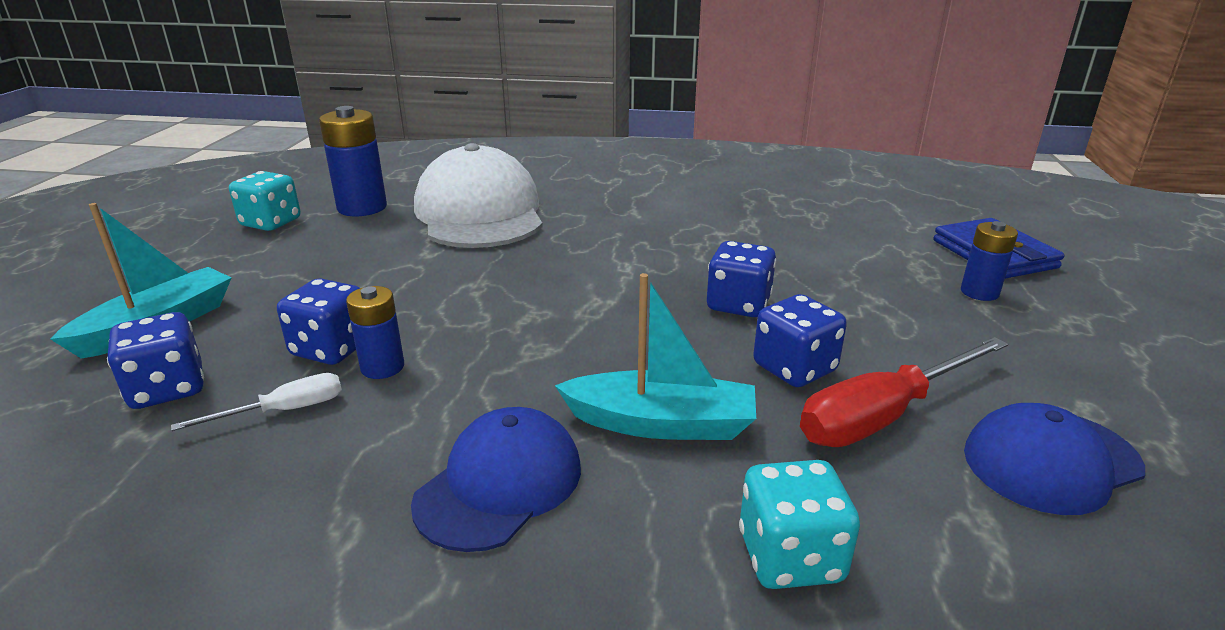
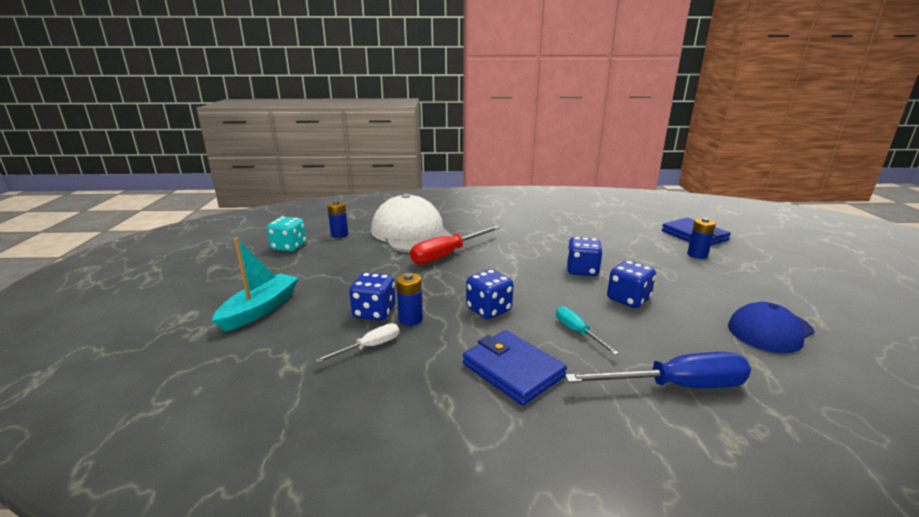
camera: 10 degrees left, 5 degrees down
(168, 389) = (292, 342): blue dice -> blue dice (489, 310)
(362, 208) = (339, 235): blue battery -> blue battery, size x0.59
(500, 484) = (513, 370): blue cap -> blue wallet
(661, 423) = (577, 332): turquoise boat -> turquoise screwdriver
(790, 557) = (676, 386): turquoise dice -> blue screwdriver
(884, 415) = (683, 317): red screwdriver -> red screwdriver (447, 254)

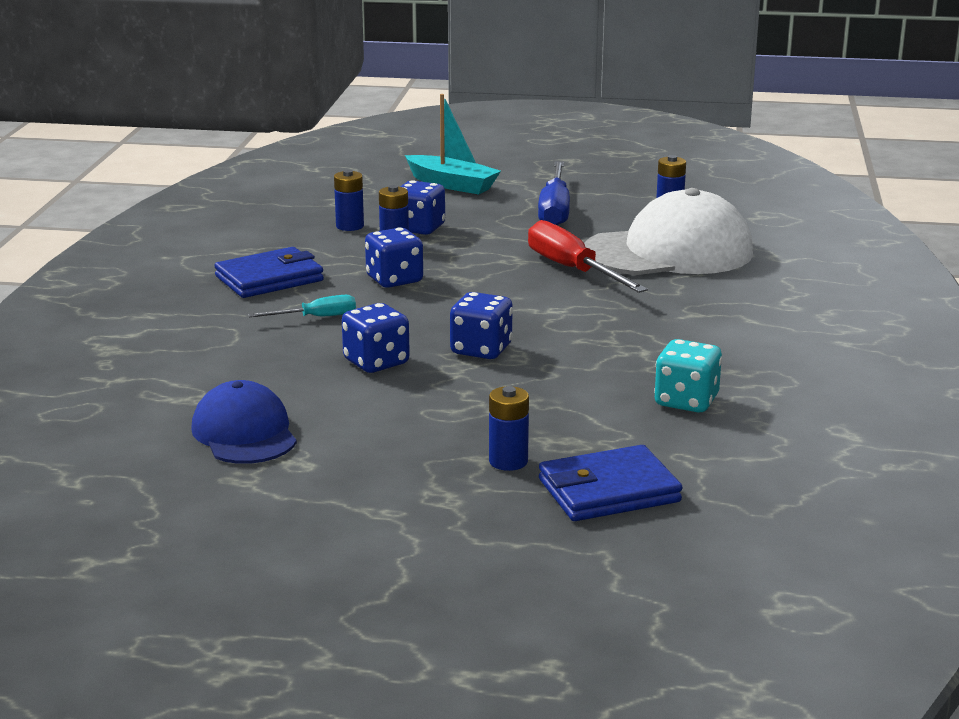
camera: 100 degrees right, 0 degrees up
(289, 247) = (626, 187): turquoise dice -> turquoise dice (686, 401)
(369, 347) = (350, 226): white screwdriver -> blue battery
(676, 386) = (189, 344): blue screwdriver -> blue screwdriver (554, 210)

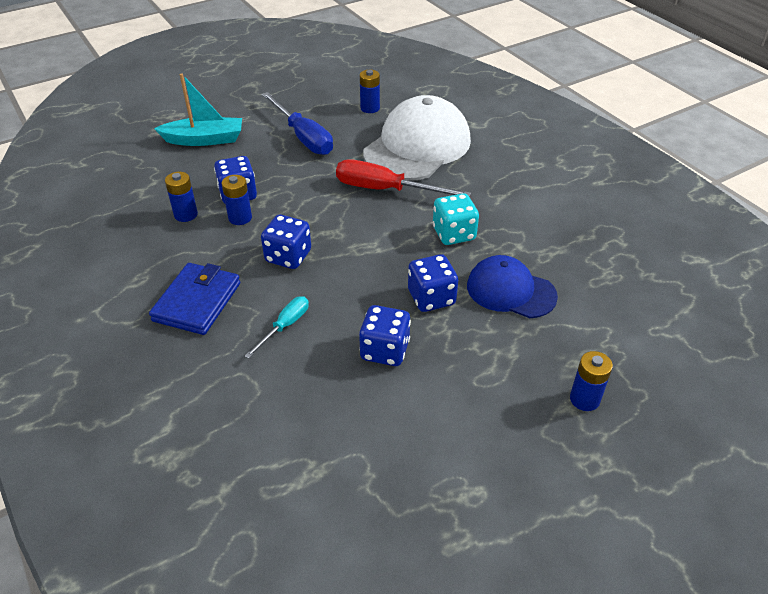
camera: 40 degrees left, 20 degrees up
(244, 433) = (396, 487): blue cap -> blue cap (510, 291)
(608, 490) = (665, 389): blue wallet -> none
(686, 401) = (596, 279): turquoise dice -> turquoise dice (454, 234)

